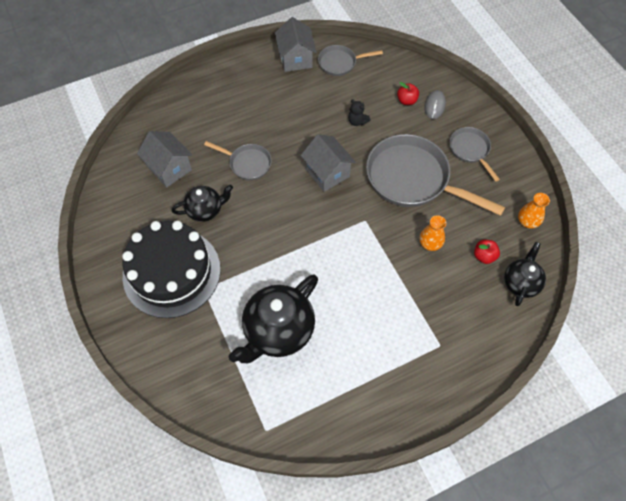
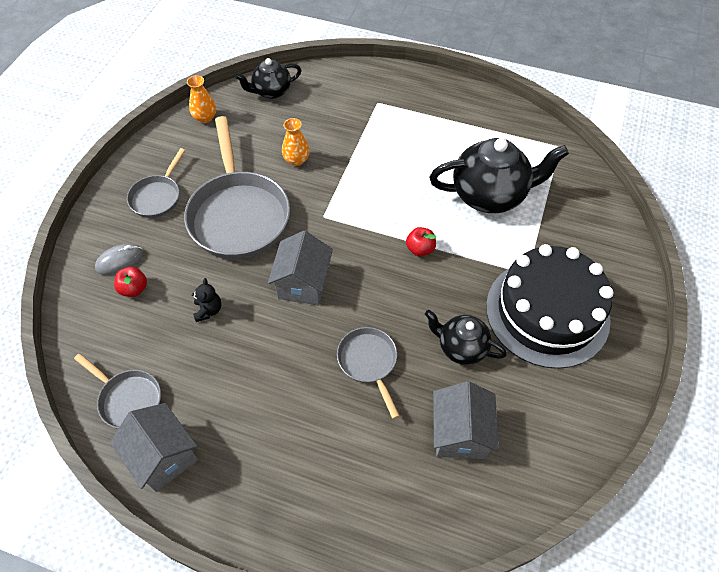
camera: 135 degrees left, 5 degrees down
(296, 59) = (163, 456): grey house -> grey house turned 75 degrees counterclockwise
(484, 256) = (270, 123): red apple -> red apple (420, 249)

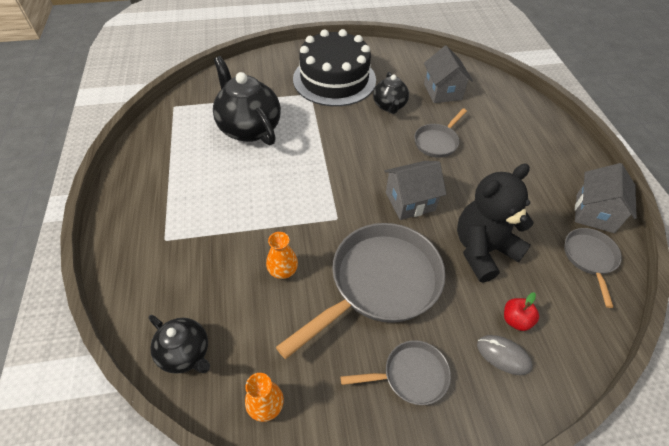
camera: 120 degrees left, 5 degrees down
(208, 310) = (483, 250): black teddy bear -> black teddy bear, size x2.48
(420, 249) = (328, 148): red apple -> none
(460, 433) = (442, 92): grey house -> grey house turned 75 degrees counterclockwise

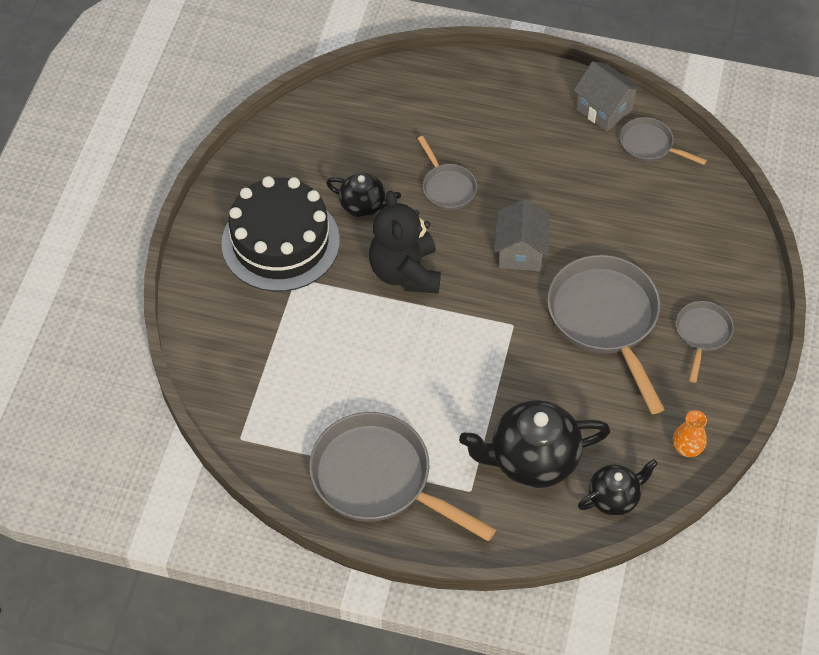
camera: 65 degrees left, 5 degrees up
(161, 181) = (378, 479): none -> grey pan
(249, 128) = (329, 364): black teapot -> black teapot (532, 459)
(283, 271) = (557, 394): orange vase -> none
(442, 92) = (366, 141): grey house -> none
(483, 250) = (605, 221): black teddy bear -> black teddy bear (405, 272)
(503, 355) = (711, 261): grey mouse -> none
(515, 320) = (684, 235): red apple -> none

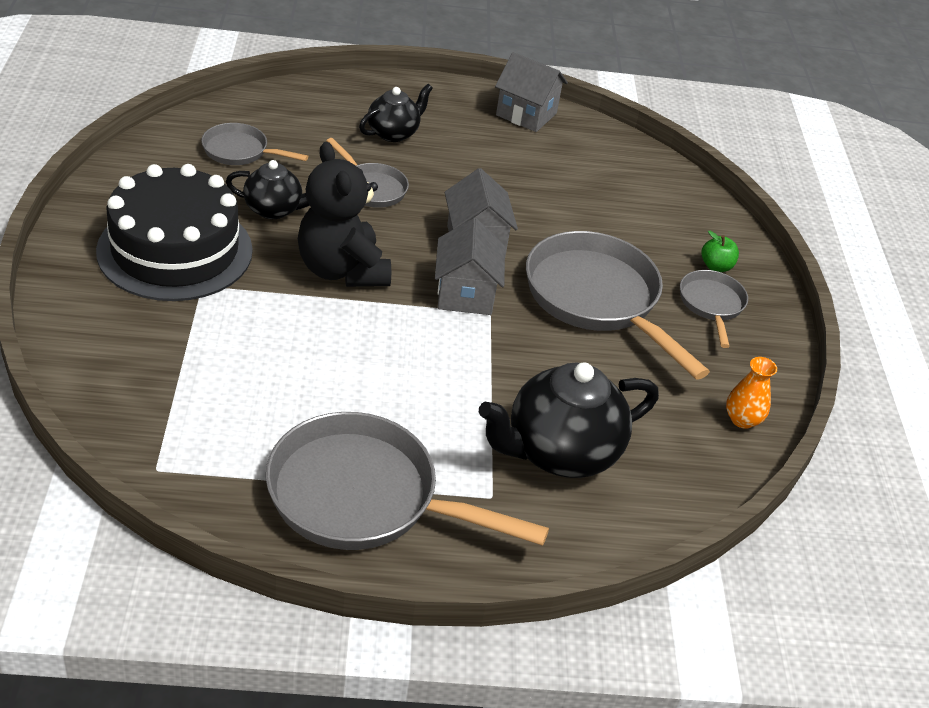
camera: 20 degrees left, 15 degrees down
(498, 304) = (465, 294): none -> grey house
(614, 497) = (677, 483): black teapot -> black teapot (393, 133)
(649, 145) = (586, 142): grey pan -> grey pan (239, 151)
(720, 294) = (716, 266): none -> green apple

